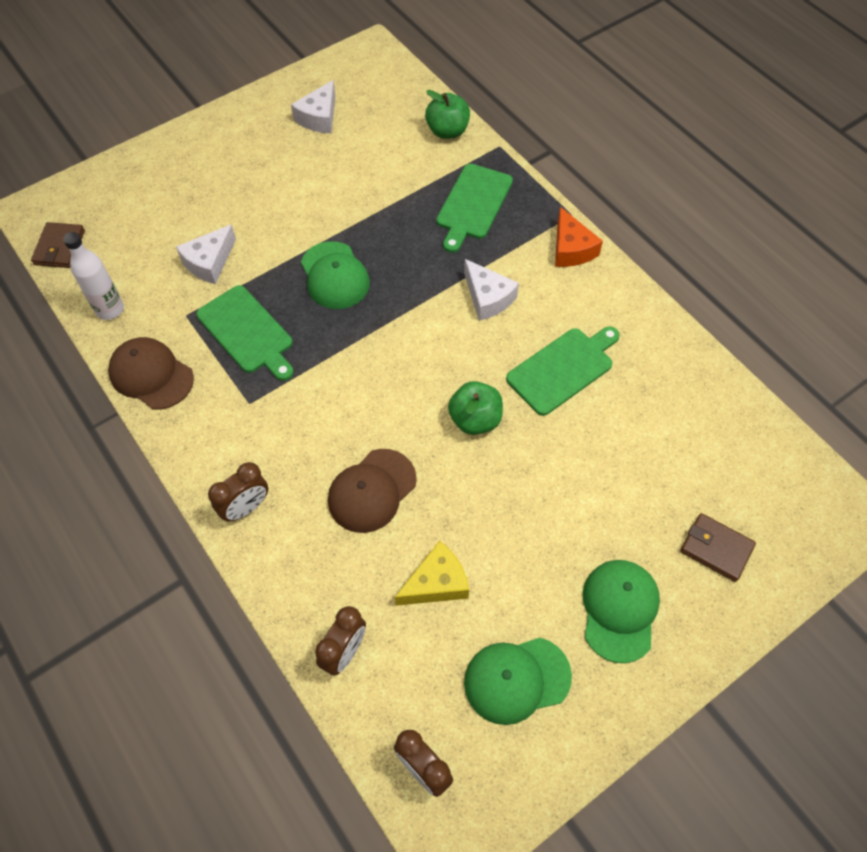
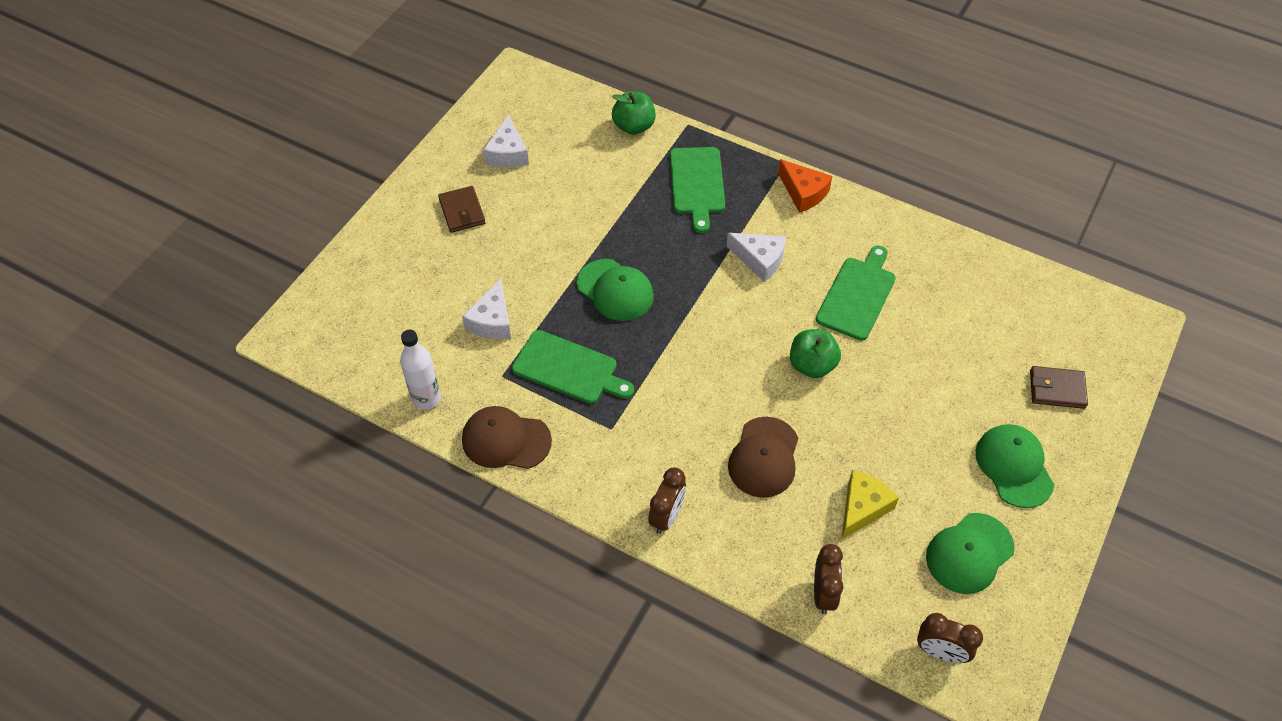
camera: 25 degrees left, 5 degrees down
(60, 247) = (337, 361): brown wallet -> brown wallet (462, 211)

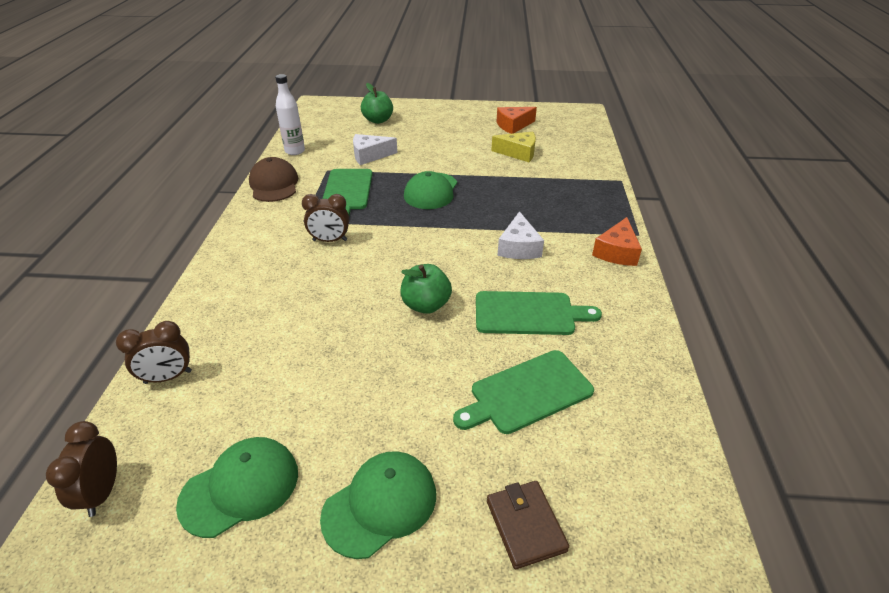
camera: 65 degrees right, 15 degrees down
(462, 211) = (450, 124): brown wallet -> none
(508, 153) = (513, 125): white cheese -> orange cheese
(634, 126) = (591, 160): green apple -> green apple (378, 120)
(666, 516) = (230, 266): brown clock -> brown clock (330, 240)
(697, 184) = (566, 199): green cutting board -> green cutting board (527, 393)
(764, 457) = (308, 302): brown cap -> none
(862, 508) = (275, 380): yellow cheese -> yellow cheese (518, 153)
(969, 553) = (240, 488): green cap -> green cap turned 120 degrees clockwise

